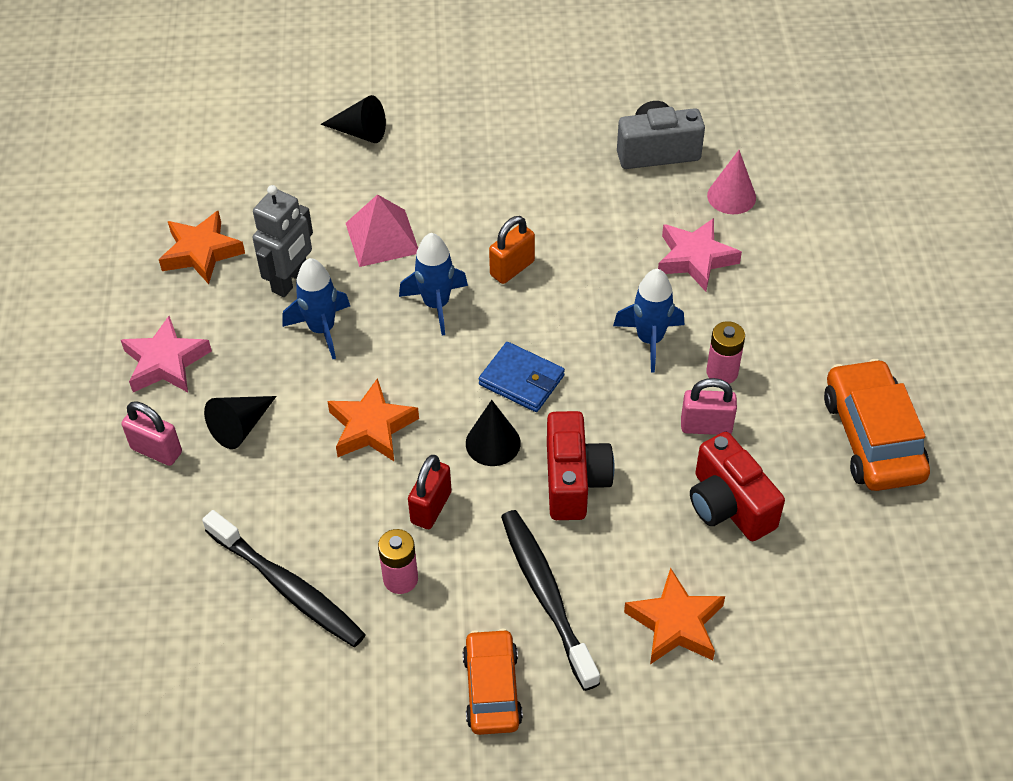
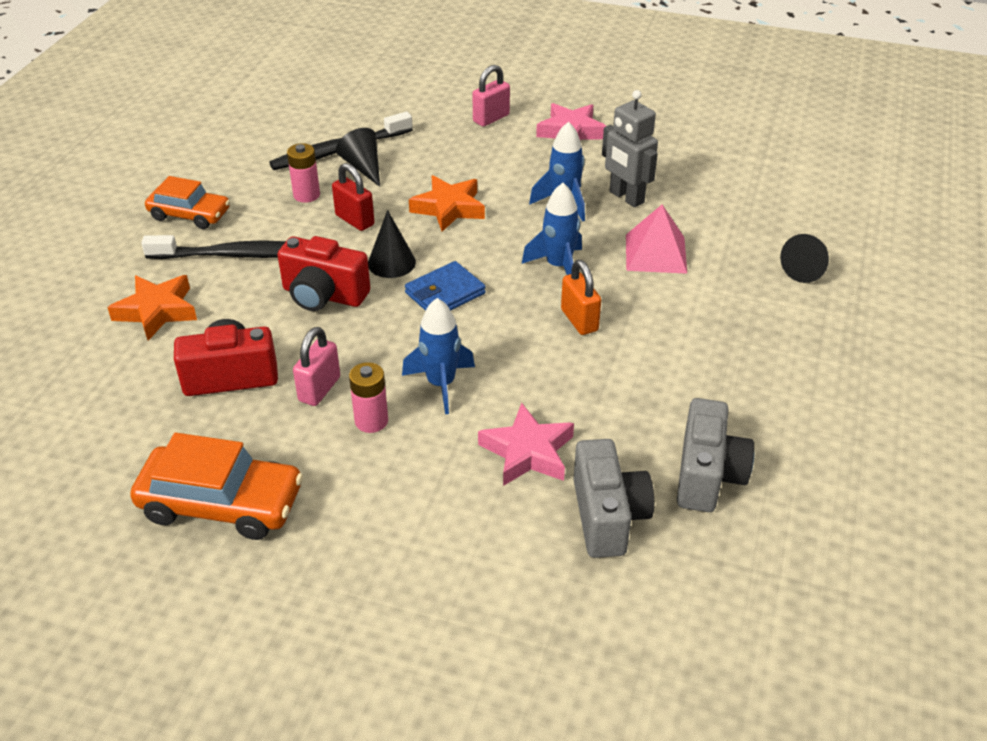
camera: 110 degrees right, 10 degrees down
(201, 252) = (680, 161): orange star -> none
(240, 426) = (489, 153): black cone -> black cone (363, 167)
(731, 196) = (608, 516): pink cone -> grey camera

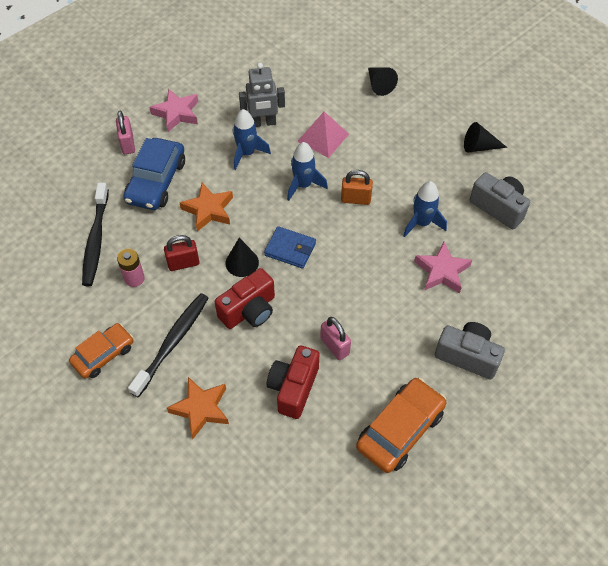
camera: 60 degrees left, 15 degrees up
(363, 167) = (127, 234): black cone -> black cone (479, 147)
(371, 421) = (377, 331): pink battery -> none
(441, 384) = (367, 286): blue rocket -> blue rocket (422, 223)
(445, 293) = (290, 249): blue wallet -> blue wallet turned 60 degrees counterclockwise
(456, 157) = (156, 181): none -> blue car
(608, 516) = (503, 260): grey camera -> grey camera (467, 356)

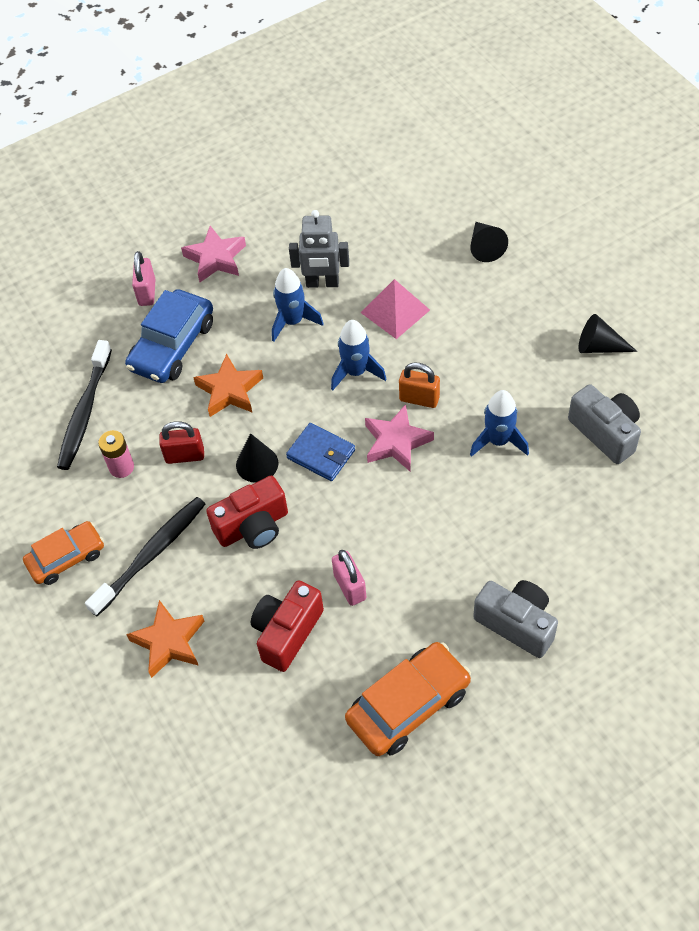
camera: 15 degrees right, 0 degrees up
(442, 271) = (509, 508): pink star -> pink star (396, 442)

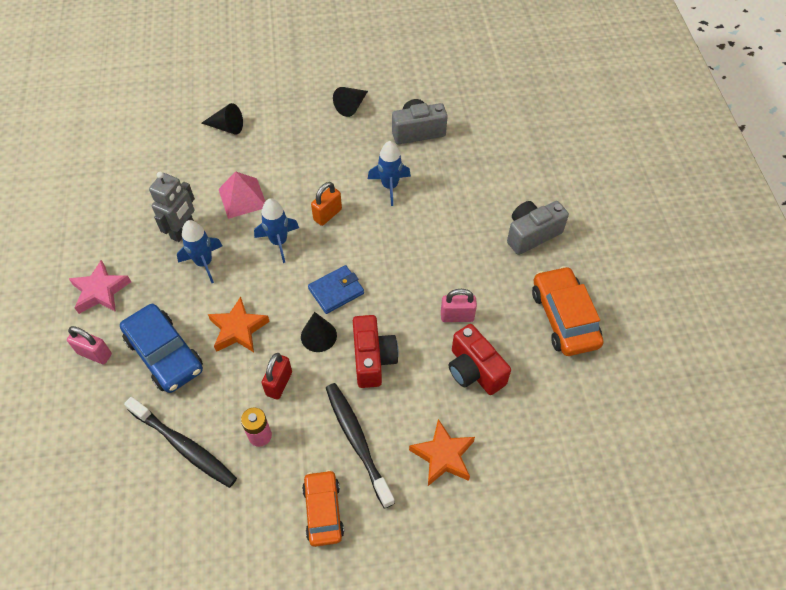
camera: 70 degrees left, 0 degrees up
(396, 442) = (355, 242): pink star -> none

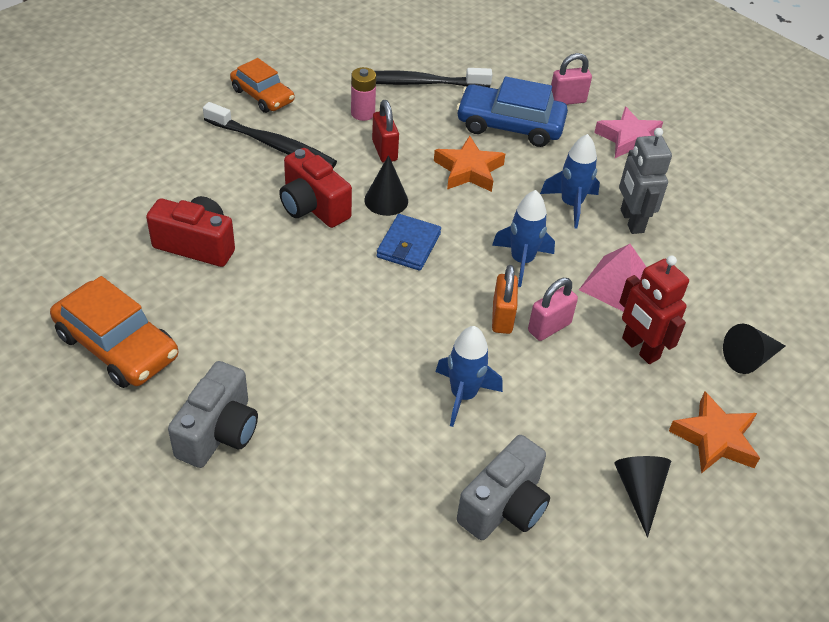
camera: 140 degrees right, 10 degrees down
(274, 160) = (640, 348): none -> red robot
(443, 456) = (182, 168): orange star -> orange star (715, 439)
(457, 316) = (252, 285): pink padlock -> pink padlock (549, 327)

